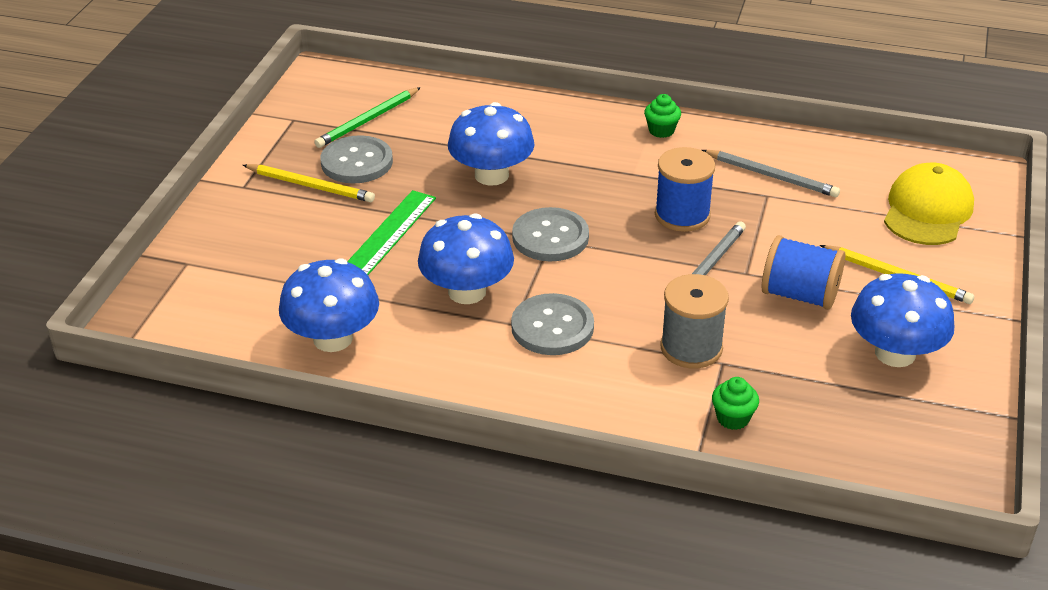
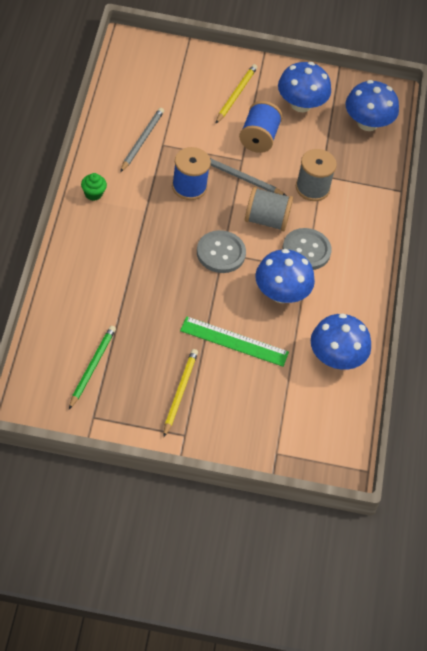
camera: 105 degrees left, 15 degrees up
(357, 162) = (148, 368): grey button -> none
(368, 120) = (92, 367): green pencil -> green pencil turned 105 degrees counterclockwise
(491, 175) = (156, 287): blue mushroom -> blue mushroom (367, 123)
(617, 288) = (266, 220): none -> grey spool
(733, 418) = (364, 173): green cupcake -> none
(927, 210) = (170, 73): yellow cap -> none

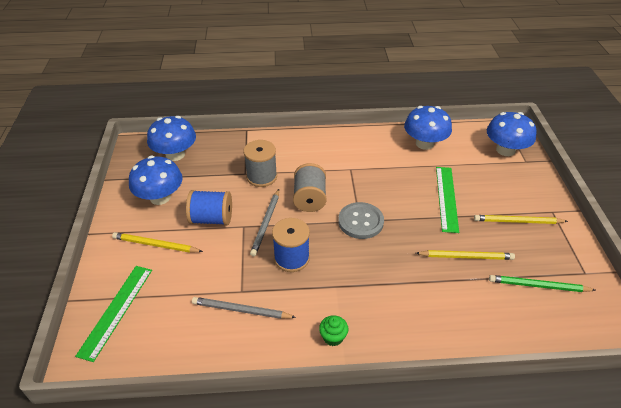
camera: 95 degrees left, 10 degrees down
(147, 323) = (466, 256): none -> yellow pencil
(169, 65) = (116, 311): none -> green ruler
(281, 293) = (383, 179): blue mushroom -> blue mushroom (505, 150)
(306, 250) = (331, 171): grey button -> none

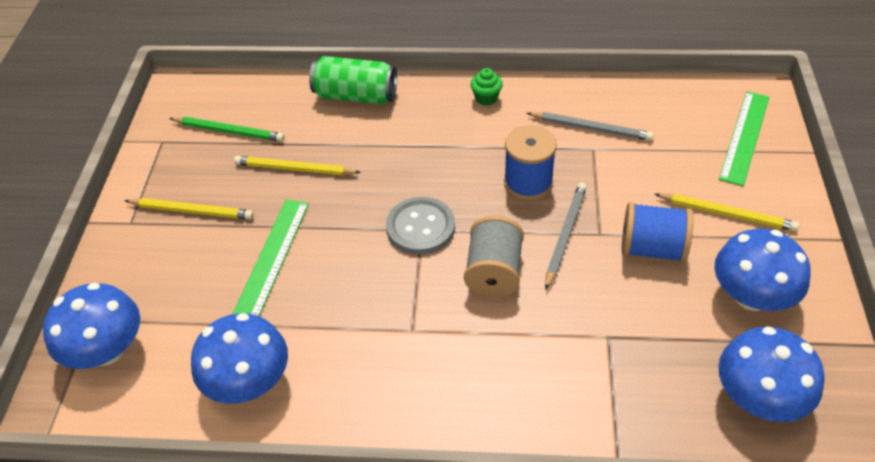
camera: 170 degrees left, 5 degrees up
(261, 176) = (576, 325): grey spool -> none
(451, 331) = (355, 96): none -> green can

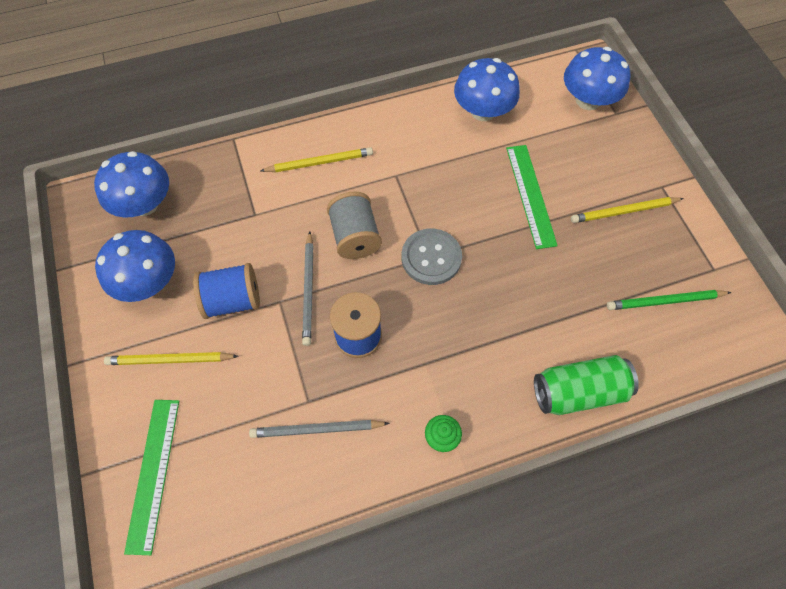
camera: 155 degrees right, 15 degrees up
(294, 169) = (573, 279): yellow pencil -> yellow pencil (319, 162)

